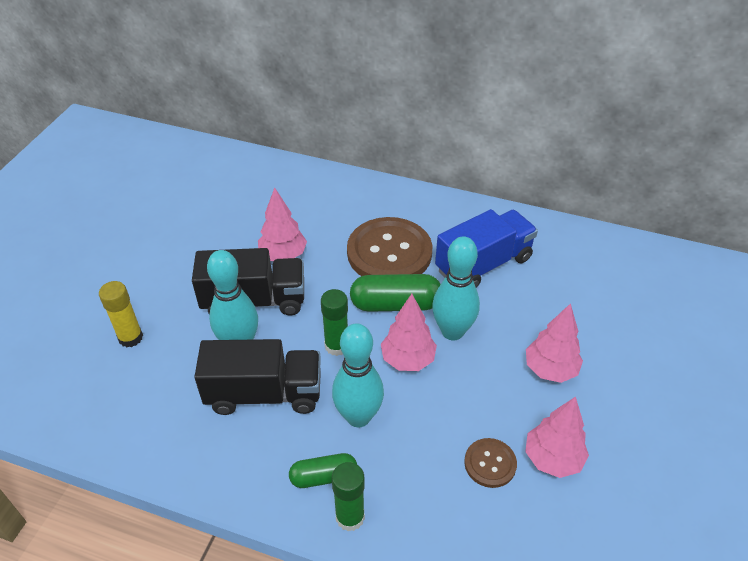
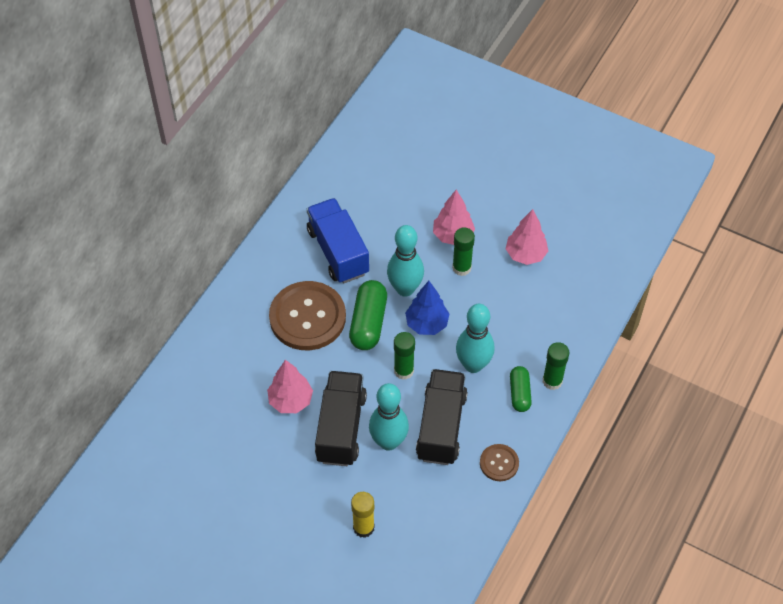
camera: 80 degrees left, 10 degrees up
(407, 359) = (426, 324): pink tree -> blue tree
(490, 463) = (524, 291): brown button -> brown button (499, 463)
(503, 385) = (461, 268): none -> green glue stick

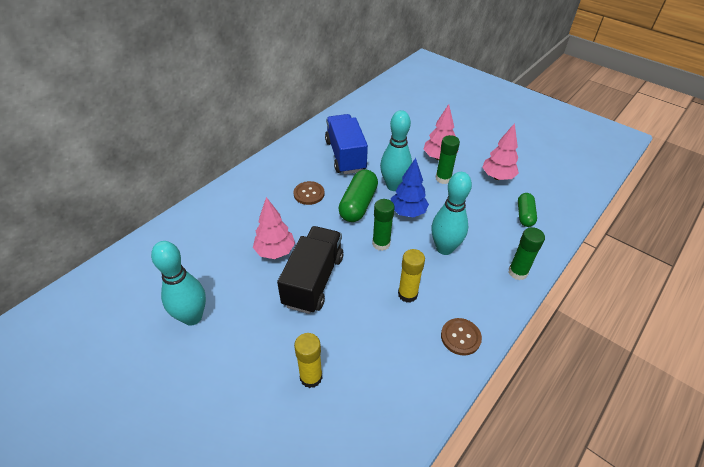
camera: 10 degrees right, 10 degrees down
(307, 317) = (309, 194): brown button -> brown button, size x0.48
(388, 442) = (355, 299): turquoise bowling pin -> turquoise bowling pin (192, 317)
(441, 426) = (407, 294): black truck -> yellow glue stick
(519, 393) = (486, 278): green capsule -> green capsule (524, 215)

